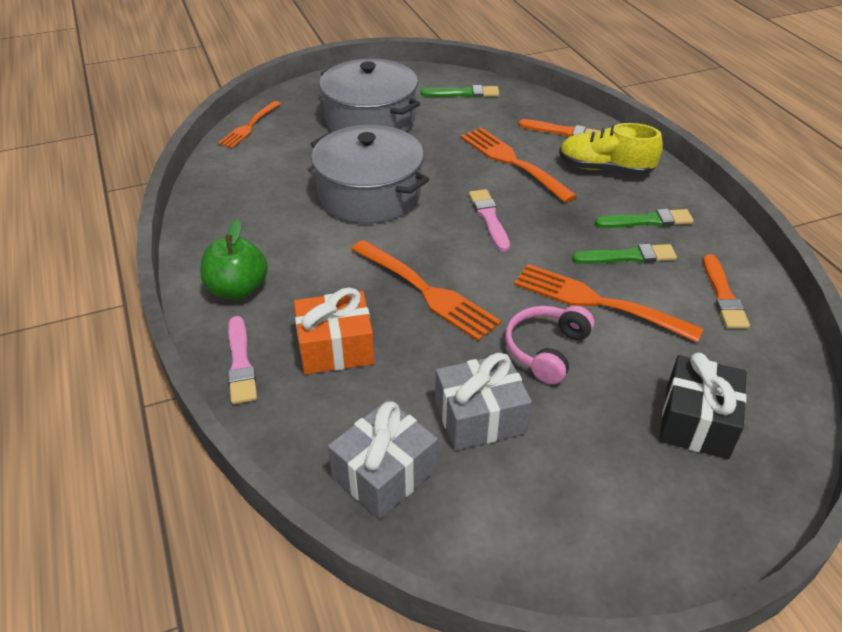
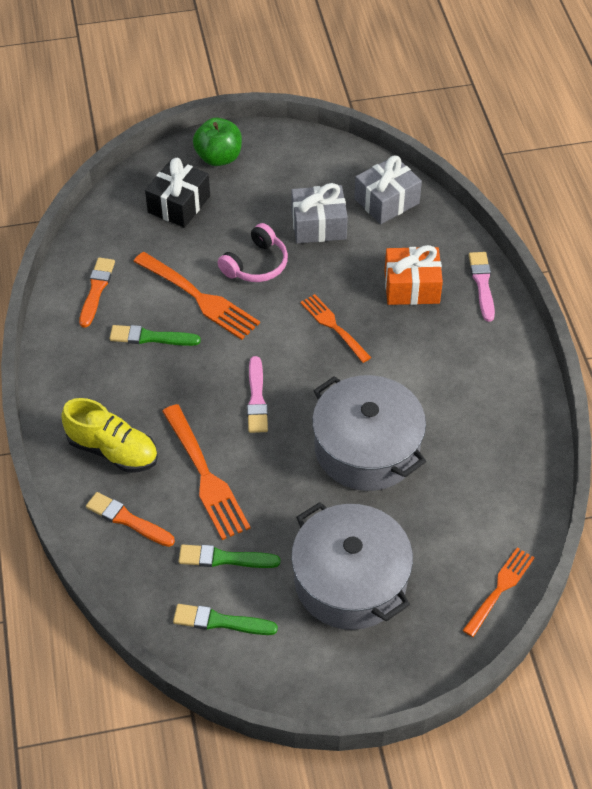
camera: 170 degrees left, 10 degrees up
(238, 289) = (490, 349): green apple -> green apple (219, 157)
(426, 291) = (333, 326): orange fork -> orange fork, size x0.64
(647, 221) = (111, 374): green brush -> green brush (224, 558)

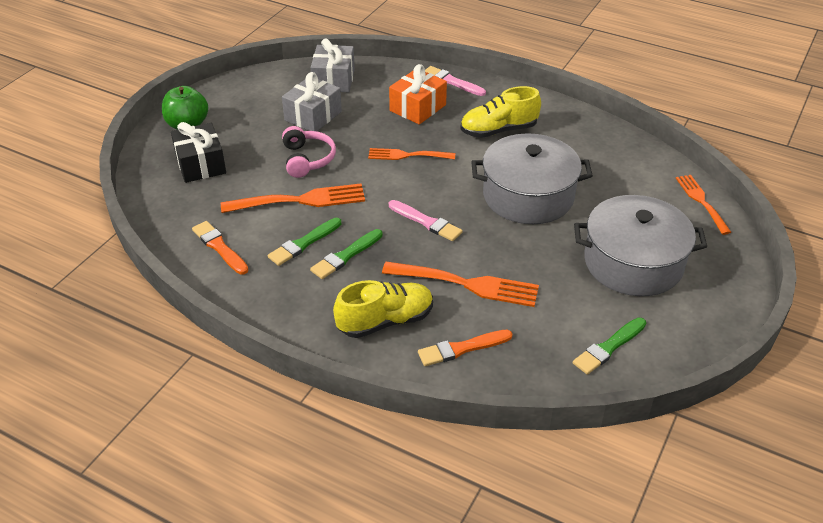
camera: 50 degrees left, 10 degrees down
(224, 558) = (553, 314): green brush -> green brush (346, 256)
(443, 367) = (498, 130): none -> yellow shoe

